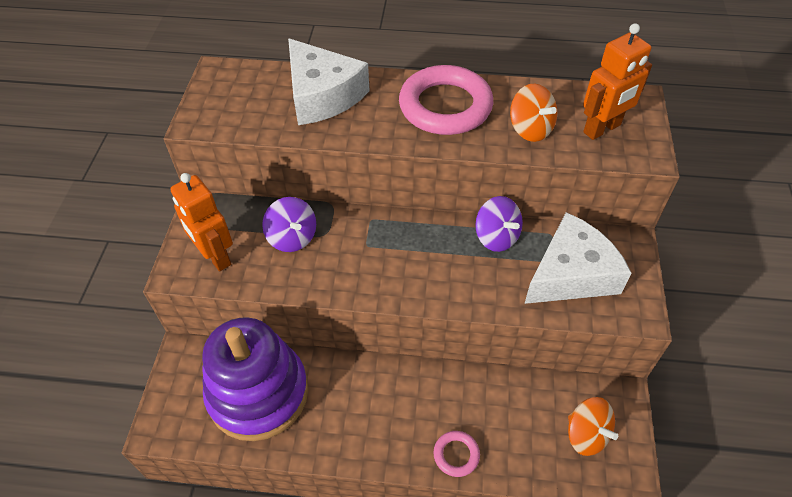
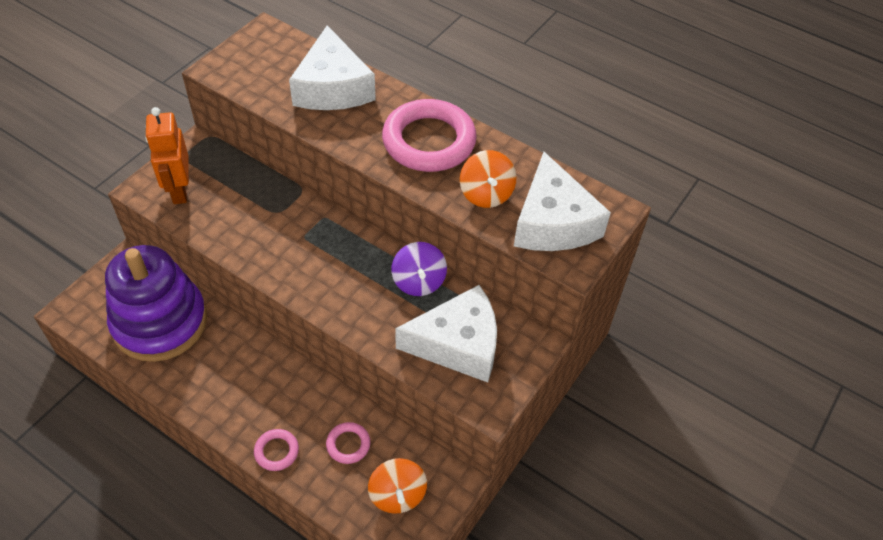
camera: 25 degrees right, 0 degrees up
(292, 237) = (249, 203): purple spinning top -> none
(512, 414) = (348, 444): none -> pink ring
(602, 129) = (552, 222): orange robot -> white cheese

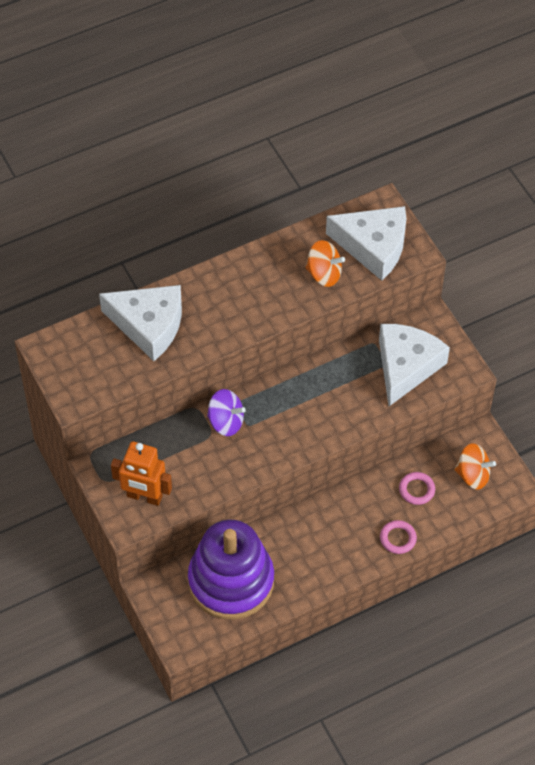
camera: 60 degrees left, 5 degrees up
(418, 281) = (336, 366): purple spinning top -> purple spinning top (226, 422)
(429, 141) = (249, 286): pink ring -> none

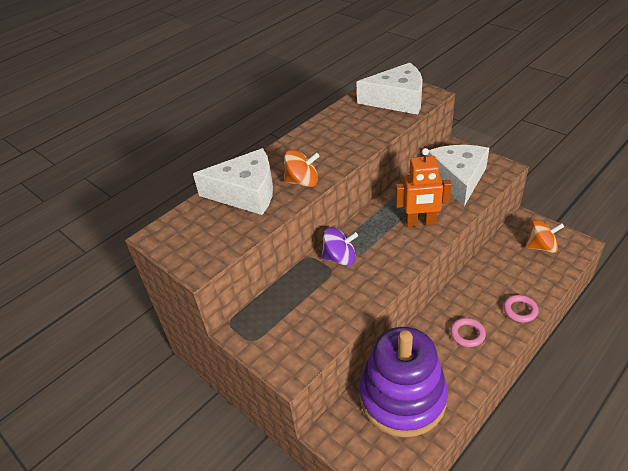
camera: 15 degrees left, 15 degrees down
(144, 497) = (296, 341): orange robot -> orange robot (420, 222)
(324, 274) = (371, 123): orange spinning top -> orange spinning top (302, 182)
(416, 490) = (508, 271): pink ring -> pink ring (467, 334)

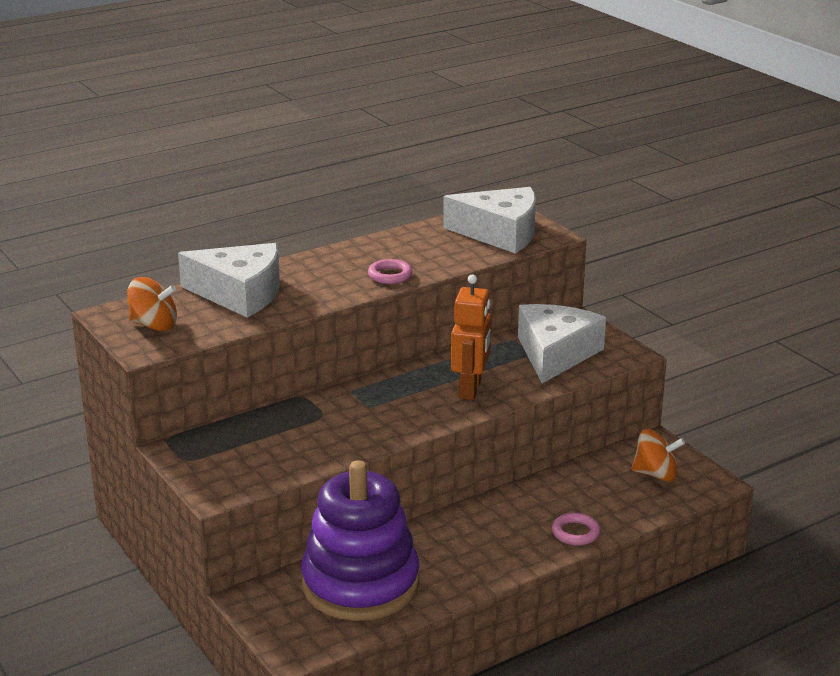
camera: 10 degrees right, 15 degrees down
(302, 182) = (316, 295): orange spinning top -> orange spinning top (154, 325)
(340, 258) = (341, 405): purple spinning top -> none
(420, 222) = (470, 389): orange robot -> orange robot turned 90 degrees counterclockwise
(467, 334) = (486, 542): pink ring -> pink ring (390, 275)

